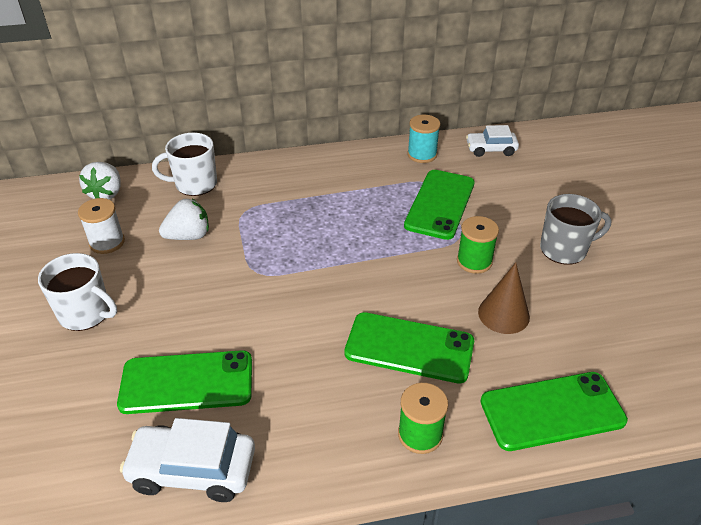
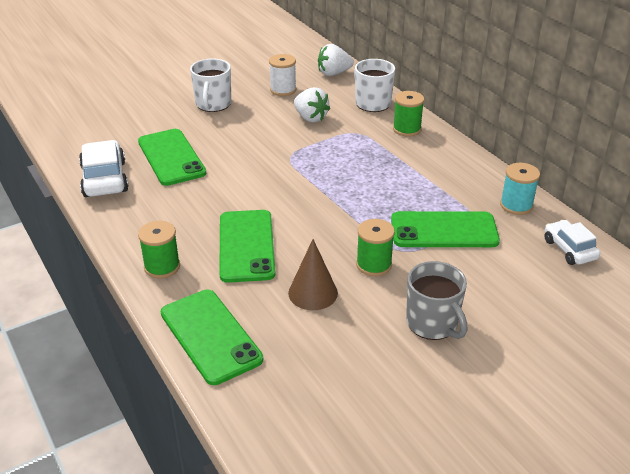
camera: 70 degrees right, 5 degrees down
(263, 176) = (407, 129): none -> green spool

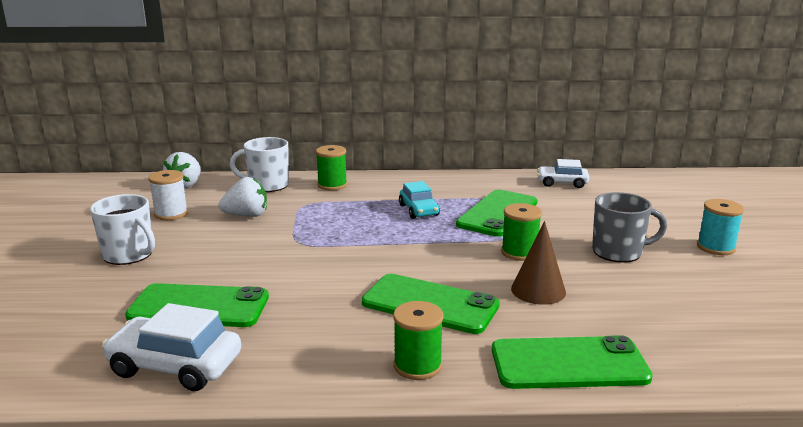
camera: 60 degrees left, 15 degrees down
(404, 187) = (419, 210): none -> turquoise car
(516, 205) = (491, 182): turquoise spool -> turquoise spool (716, 247)

